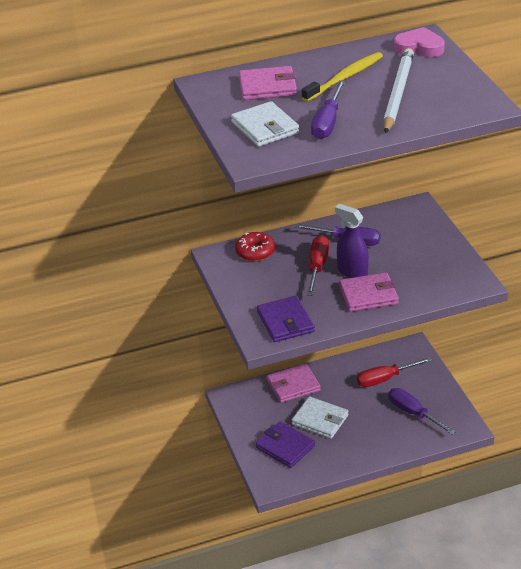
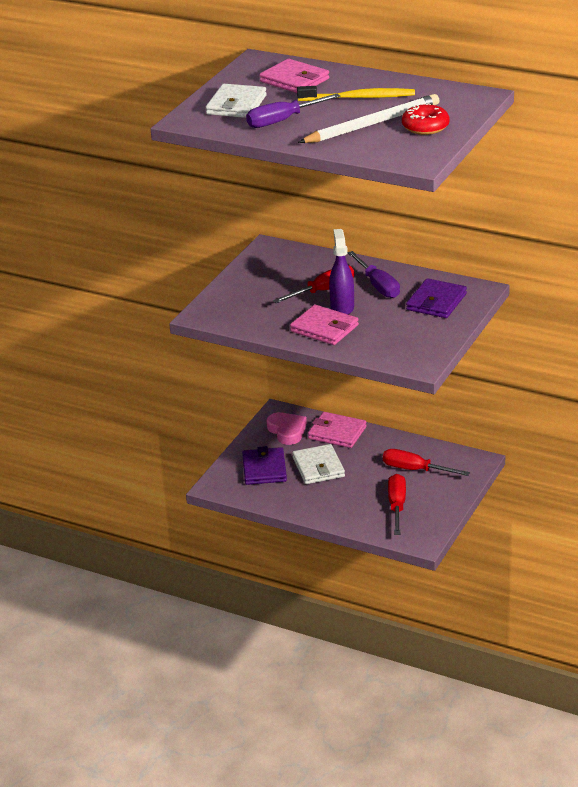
camera: 45 degrees right, 5 degrees down
(255, 252) = (298, 258): red donut -> red donut (425, 127)
(285, 322) = (236, 313): purple wallet -> purple wallet (436, 302)
(413, 413) = (397, 506): purple screwdriver -> red screwdriver
(419, 47) = (460, 101): pink heart -> pink heart (287, 431)

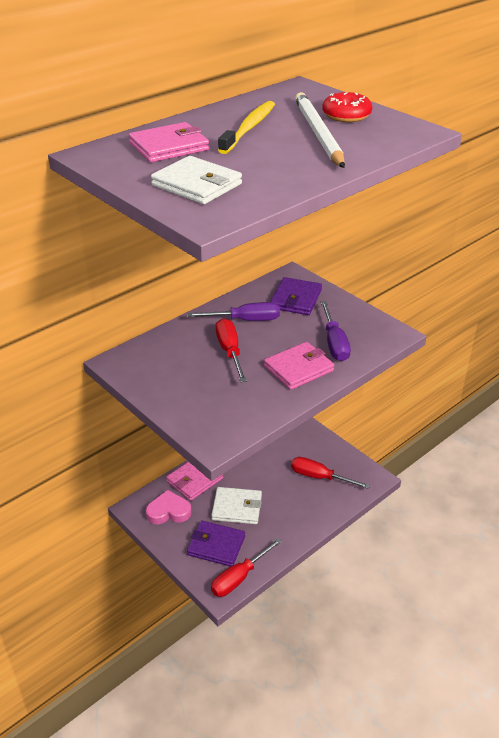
camera: 70 degrees left, 5 degrees up
(282, 120) = (266, 169): purple screwdriver -> purple screwdriver (334, 343)
(342, 307) = (268, 349): purple spray bottle -> none
(415, 470) = (277, 451): red screwdriver -> red screwdriver (239, 578)
(436, 302) = (296, 299): purple wallet -> purple wallet turned 60 degrees clockwise

